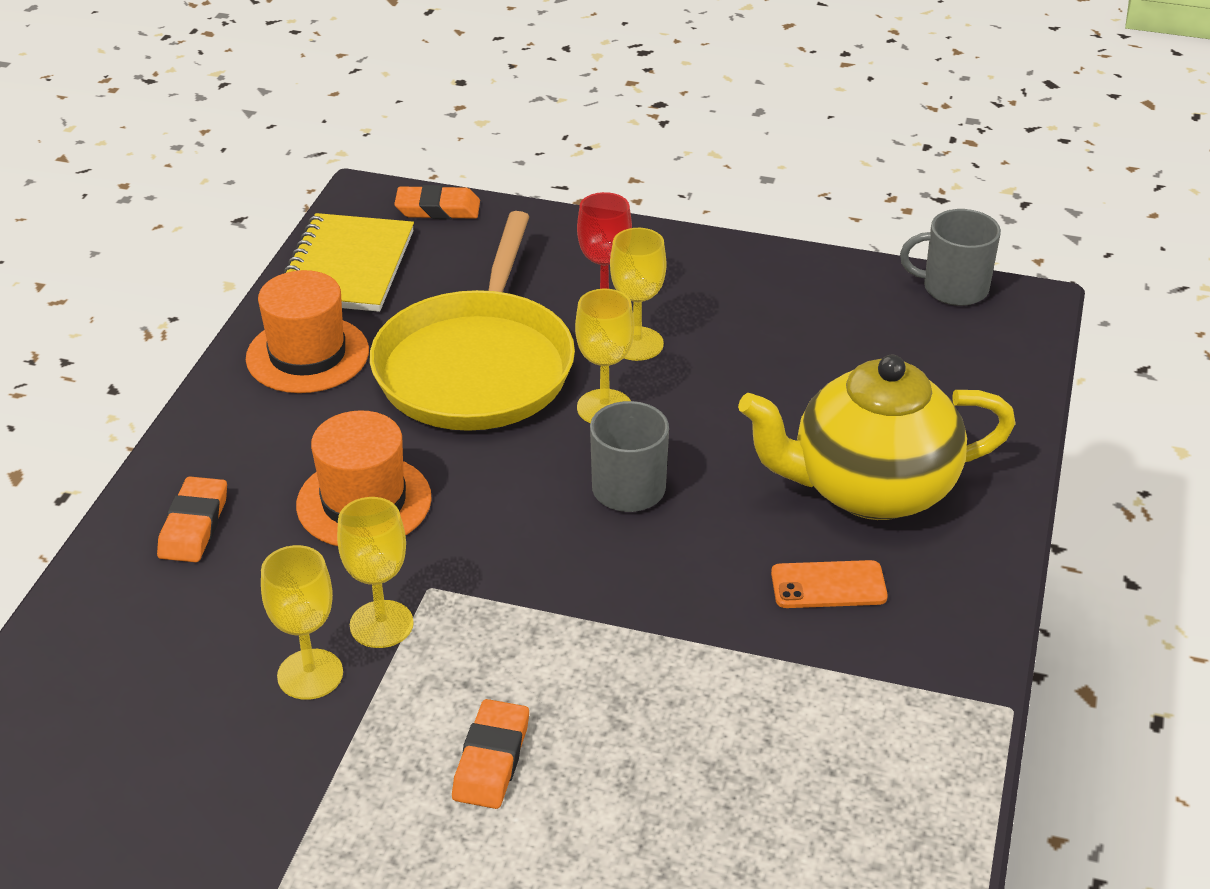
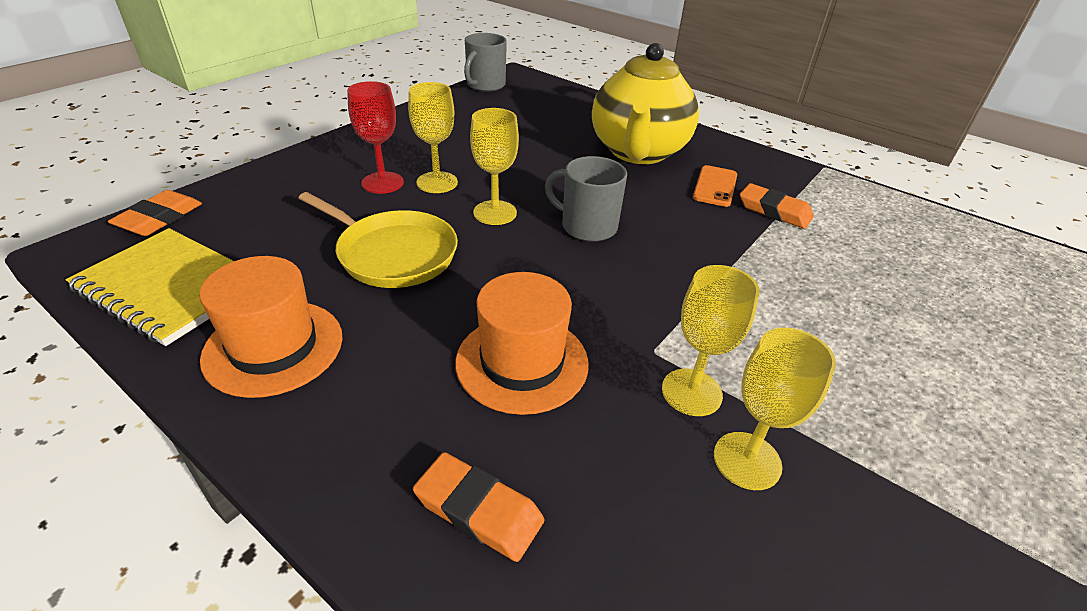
camera: 70 degrees left, 0 degrees up
(477, 366) = (393, 254): yellow pan -> yellow pan, size x0.65
(491, 759) = (863, 367): orange eraser -> orange eraser (774, 211)

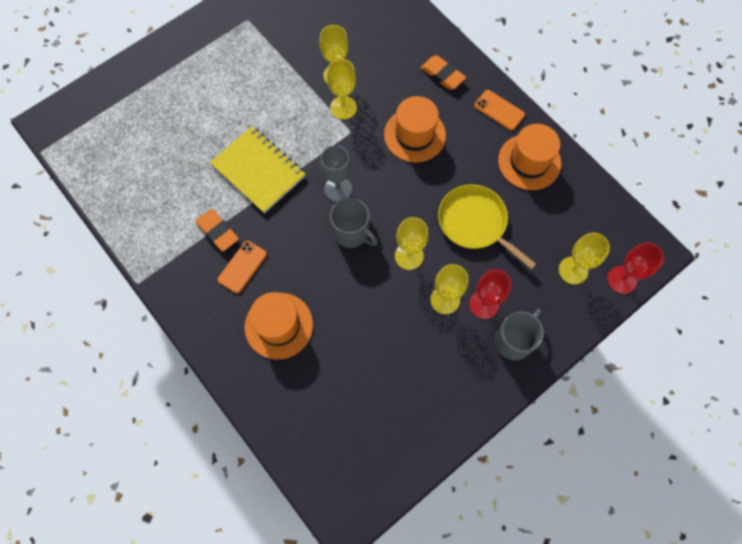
camera: 165 degrees left, 30 degrees up
(159, 218) = (622, 280): orange eraser -> red goblet
(169, 288) = (592, 211): yellow notebook -> yellow notebook (258, 171)
(237, 220) = (573, 270): none -> yellow goblet
(326, 440) = (499, 110): none -> orange phone
(485, 85) = (383, 490): grey mug -> grey mug (514, 340)
(633, 269) = (338, 189): none -> grey goblet
(638, 152) = (279, 325): yellow teapot -> orange hat

